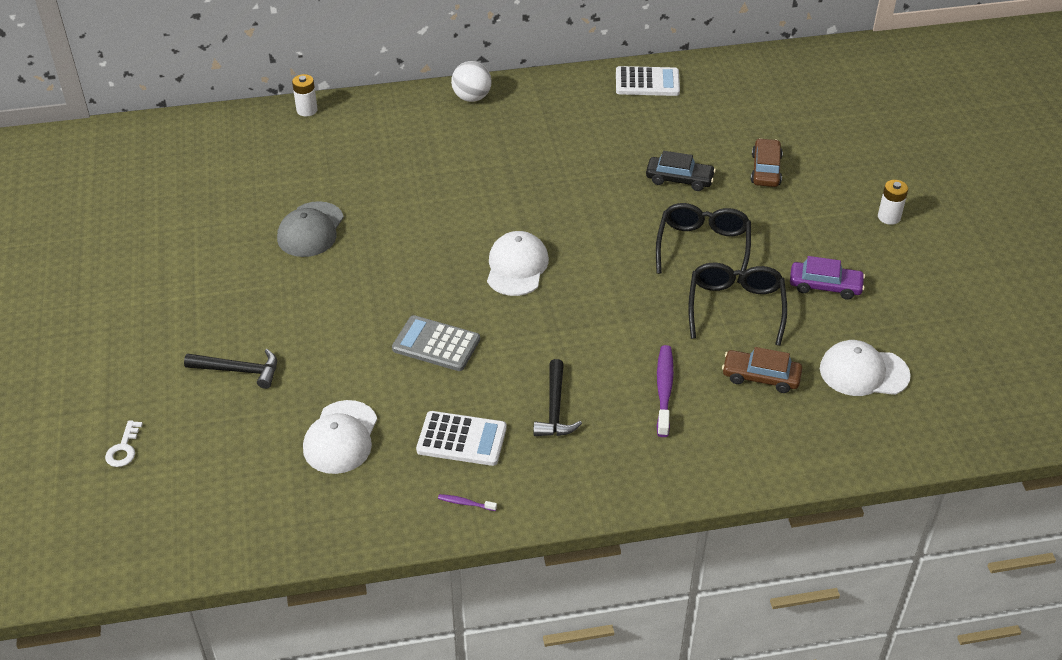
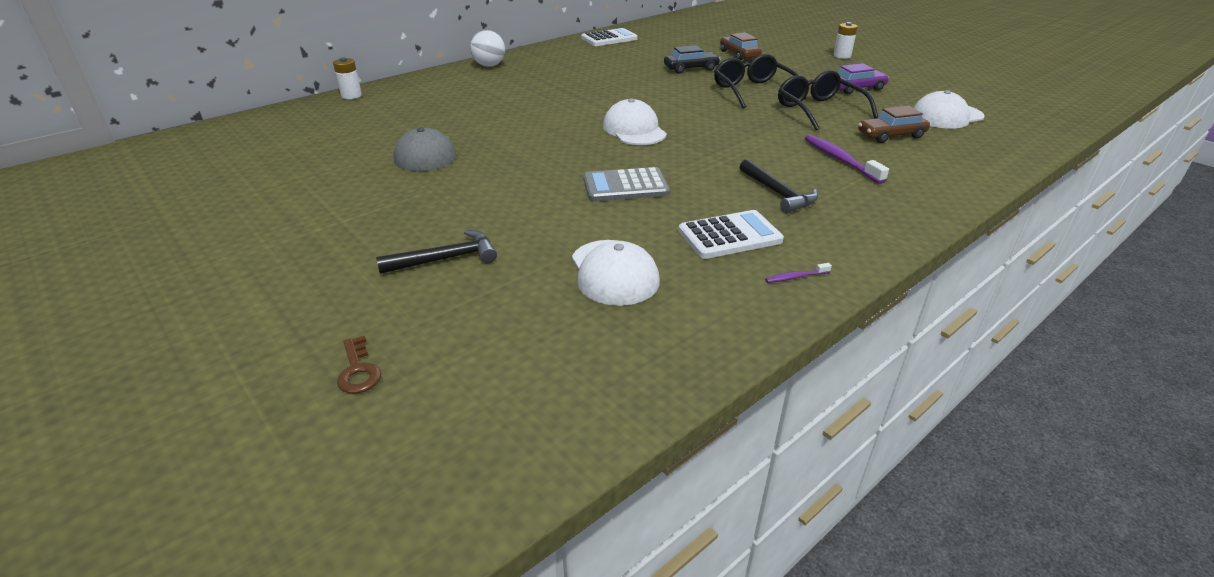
camera: 30 degrees left, 10 degrees down
(123, 449) = (358, 371): white key -> brown key

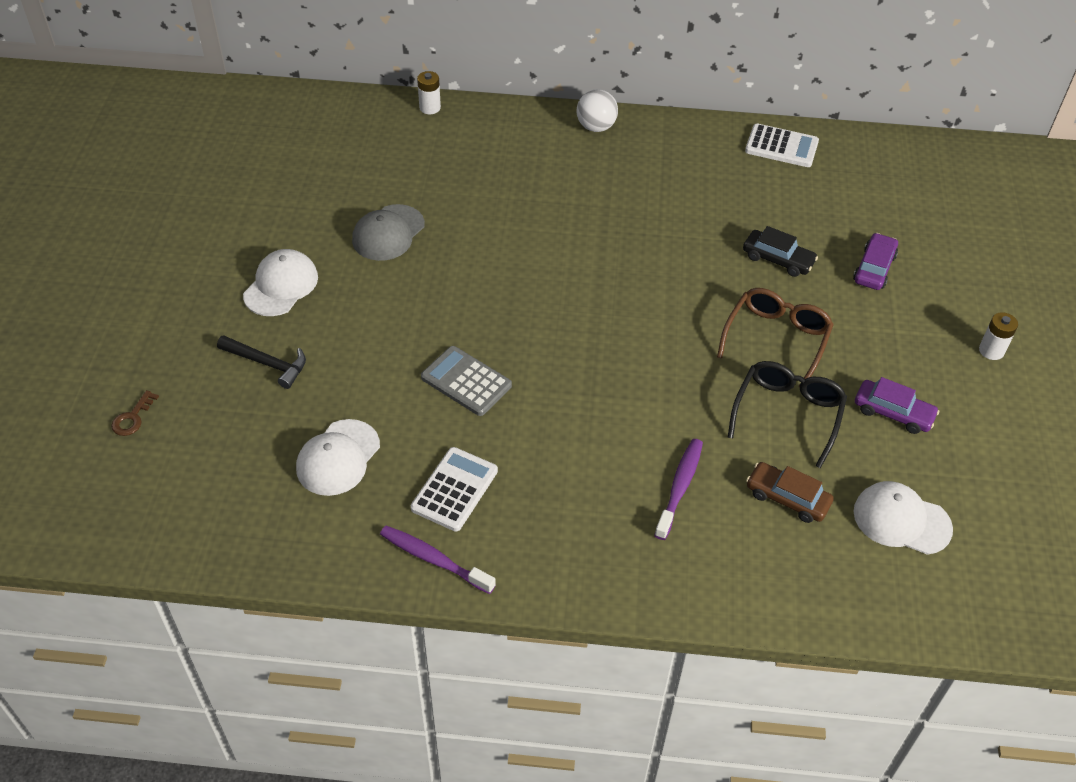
camera: 45 degrees right, 15 degrees up
(634, 130) = (576, 317): white cap -> white cap (281, 286)
(730, 236) = (454, 489): white calculator -> white calculator turned 90 degrees counterclockwise
(739, 54) = (874, 268): brown car -> purple car
(753, 91) = (776, 339): black glasses -> brown glasses
(778, 193) = (560, 480): black hammer -> none
(795, 277) = (433, 559): purple toothbrush -> purple toothbrush, size x2.09

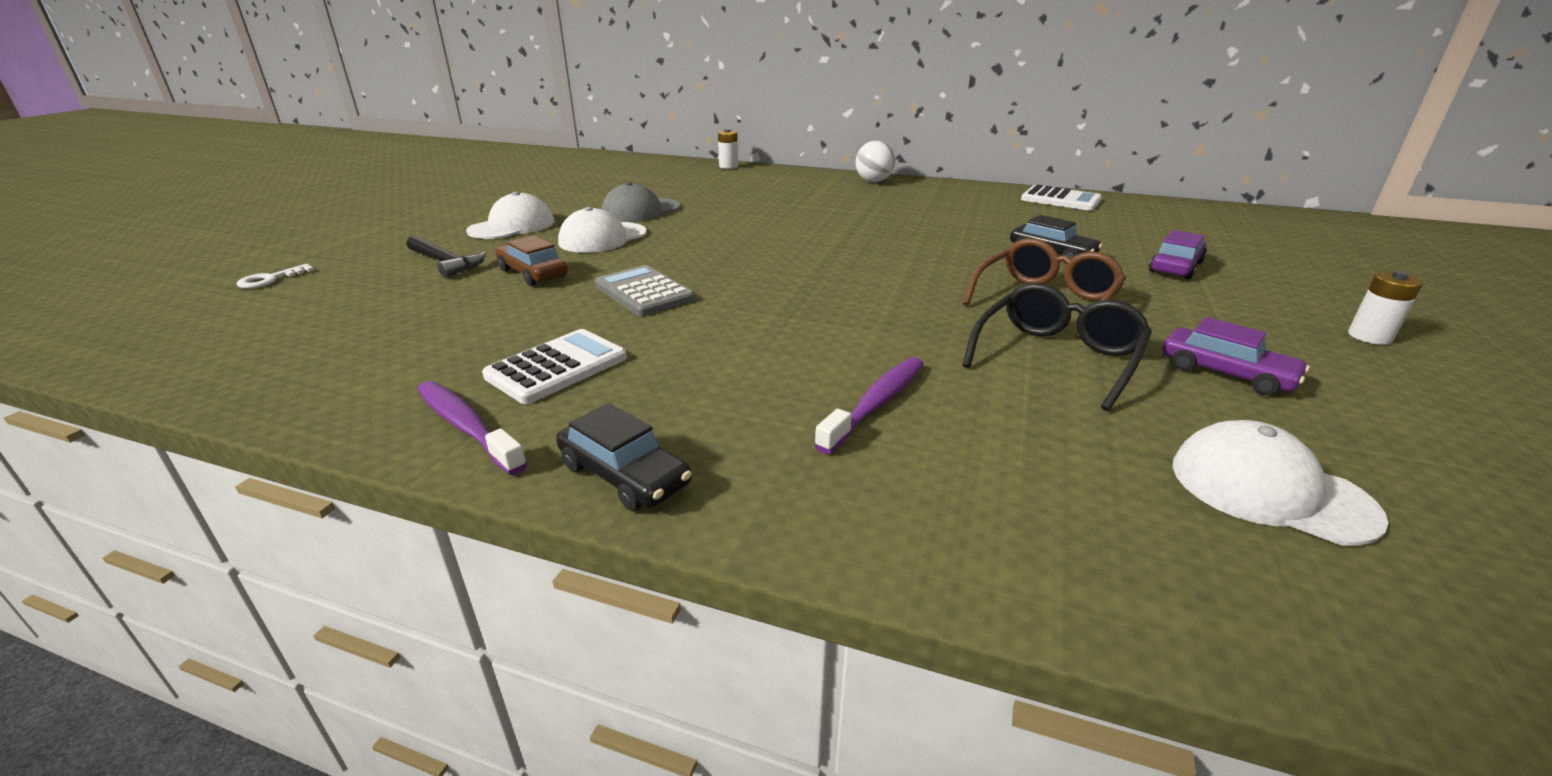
camera: 15 degrees right, 20 degrees down
(132, 418) = (270, 279): brown key -> white key
(338, 458) = (443, 327): white cap -> white cap (602, 238)
(553, 579) = (624, 475): none -> black car
(787, 498) = (1051, 436): brown car -> brown car (533, 273)

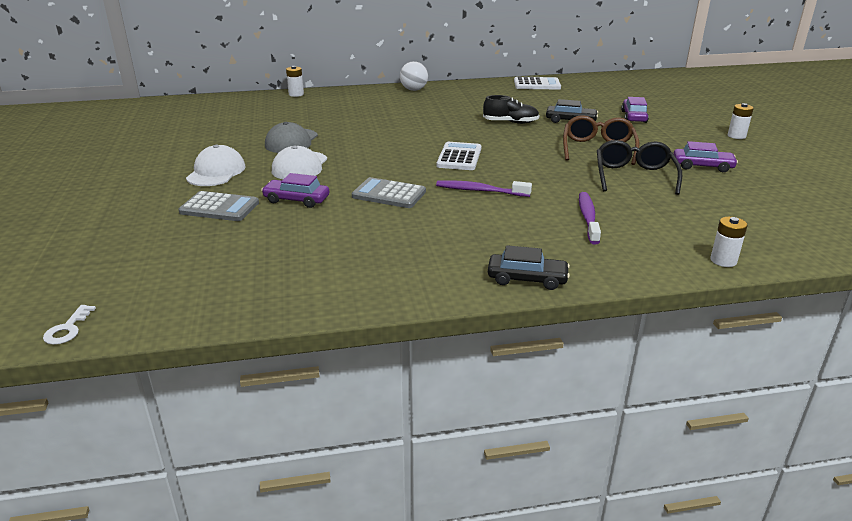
camera: 30 degrees left, 0 degrees up
(270, 279) = (103, 251): white key -> white key (67, 329)
(446, 263) = (219, 208): black hammer -> grey calculator
(467, 426) = (417, 285): purple toothbrush -> purple toothbrush (480, 191)
(533, 273) = (296, 200): brown car -> purple car
(557, 367) = (412, 246): white calculator -> white calculator (459, 157)
(950, 239) = (510, 122): none -> black shoe
(1050, 582) = (723, 261): none -> white battery
(1270, 490) = (757, 208): white cap -> none

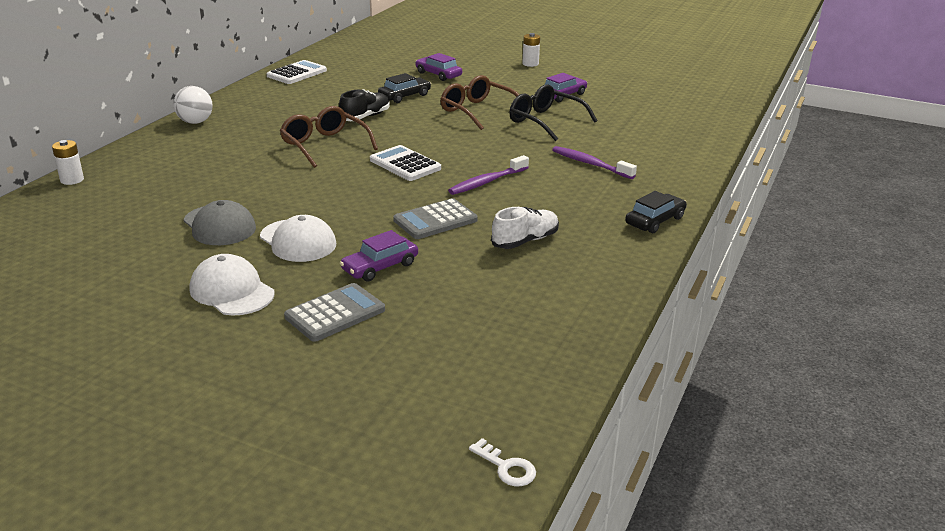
camera: 55 degrees left, 0 degrees up
(404, 235) = (525, 241): none -> white shoe
(444, 127) = (324, 145): none -> brown glasses
(723, 261) = (702, 152): white battery -> none

